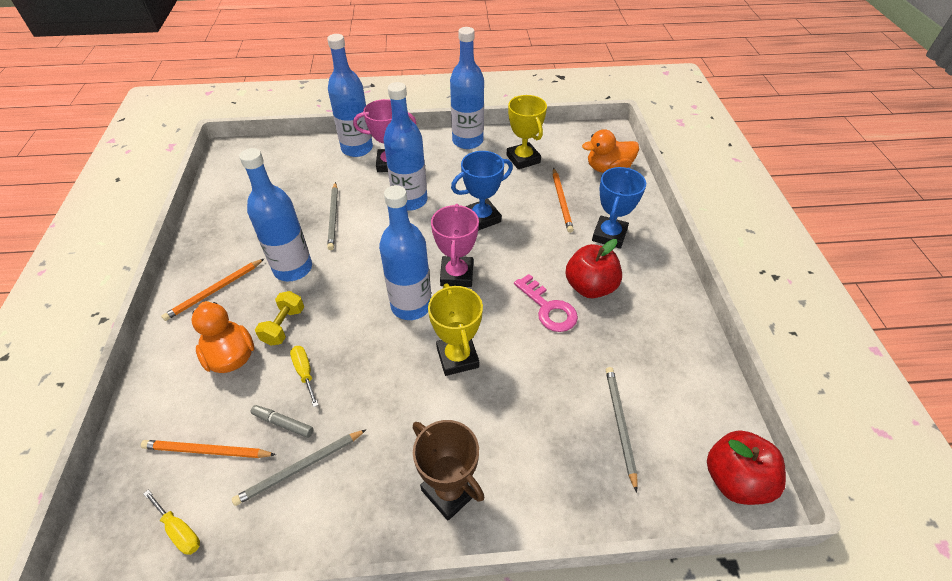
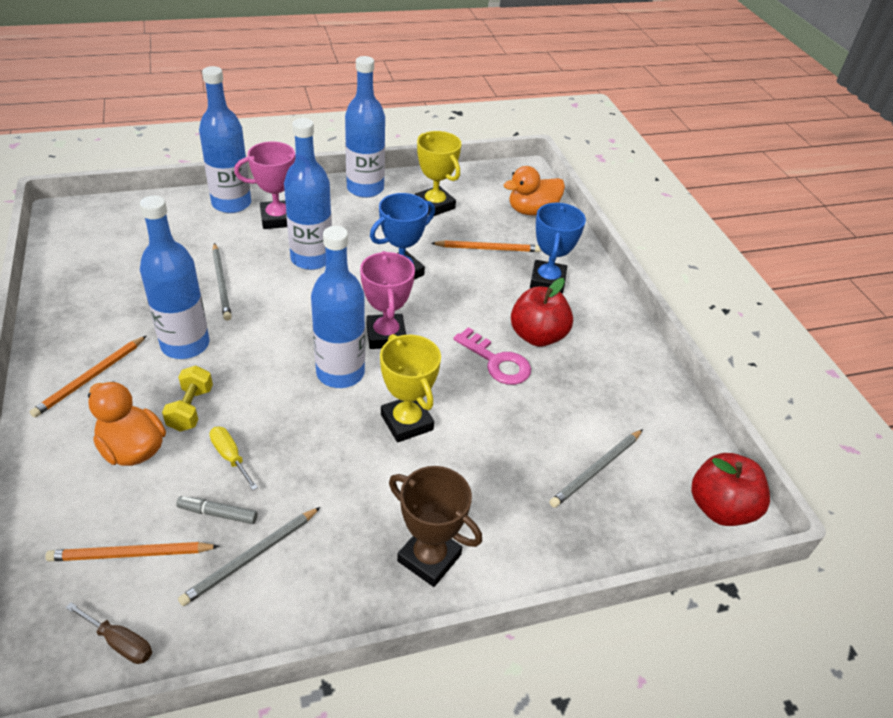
camera: 15 degrees left, 5 degrees down
(179, 530) = (120, 642): yellow screwdriver -> brown screwdriver
(561, 201) = (488, 248): orange pencil -> orange pencil turned 75 degrees counterclockwise
(620, 424) = (596, 470): grey pencil -> grey pencil turned 120 degrees counterclockwise

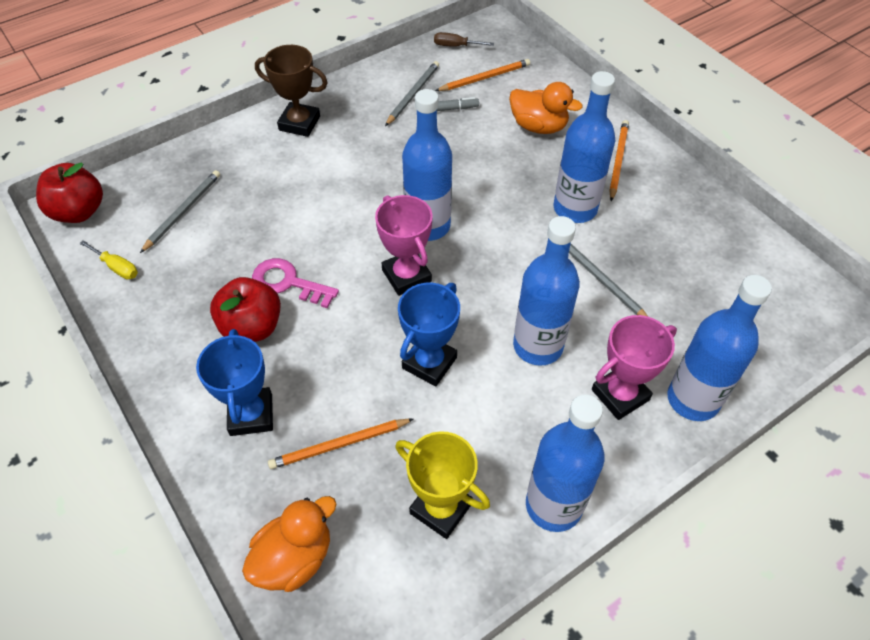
camera: 165 degrees right, 10 degrees up
(191, 409) = (523, 162): yellow dumbbell -> none
(230, 457) = (468, 141): yellow screwdriver -> yellow screwdriver (117, 267)
(407, 422) = (351, 202): yellow trophy -> none

